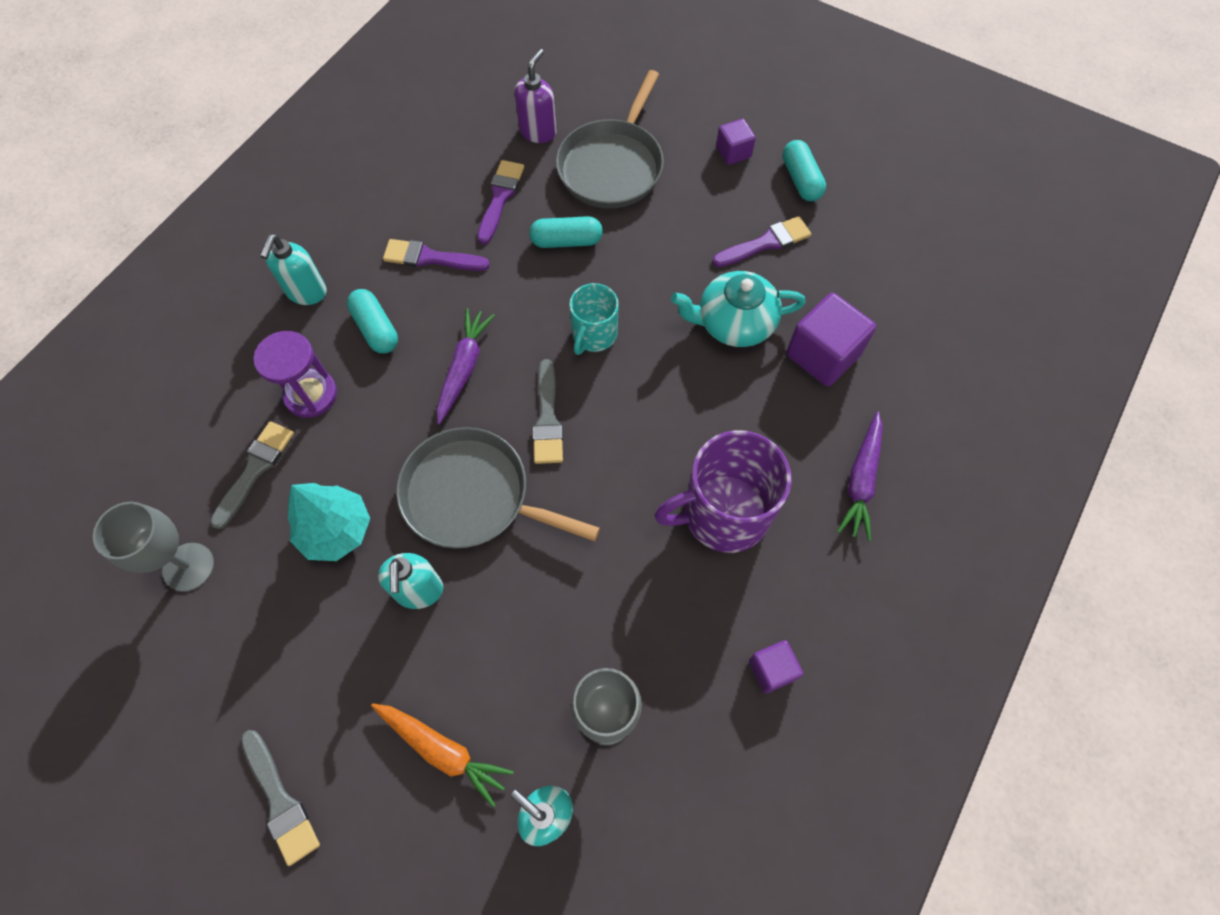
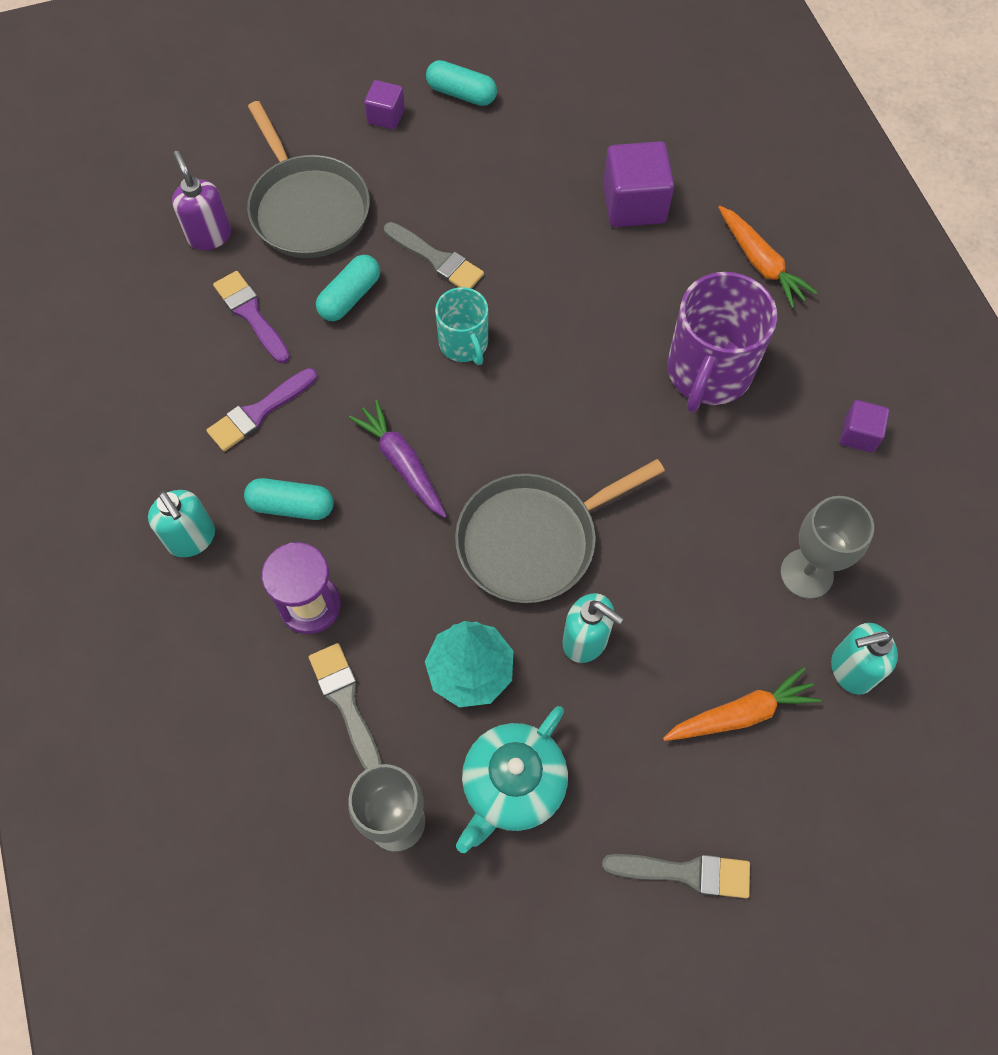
camera: 50 degrees left, 0 degrees up
(547, 418) = (512, 434): grey brush -> grey brush (437, 259)
(734, 323) = (549, 239): turquoise teapot -> turquoise teapot (512, 785)
(766, 243) = (497, 162): purple brush -> none
(861, 480) = (760, 263): purple carrot -> orange carrot

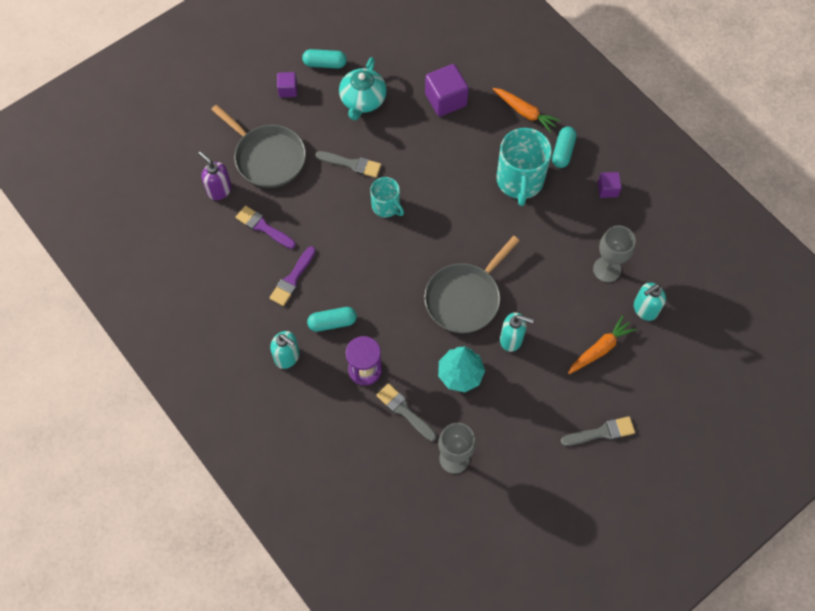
camera: 20 degrees left, 0 degrees up
(350, 297) = (313, 200): turquoise capsule -> turquoise capsule (563, 151)
(402, 463) = (381, 281): purple carrot -> none
(512, 785) = (503, 421): turquoise teapot -> turquoise teapot (363, 100)
(708, 372) = (520, 181): purple mug -> turquoise mug

